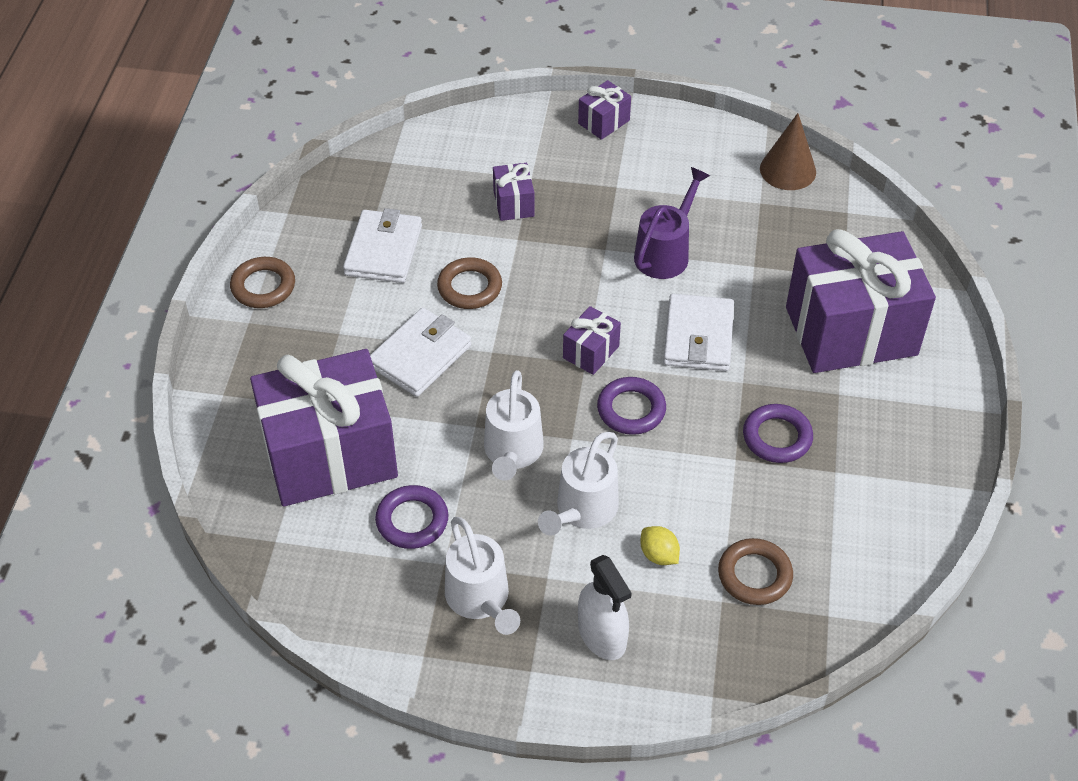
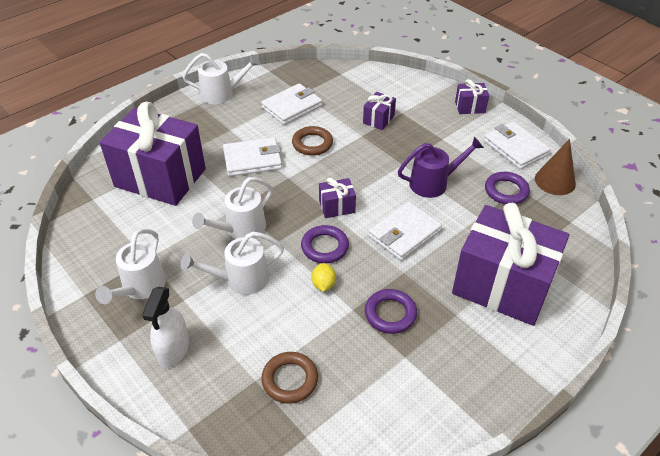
camera: 40 degrees right, 5 degrees down
(263, 286) = (222, 94): brown ring -> white watering can
(412, 520) = (157, 229): purple ring -> purple ring (506, 191)
(659, 555) = (251, 330): yellow lemon -> yellow lemon (323, 284)
(708, 151) = (515, 148): none -> white wallet

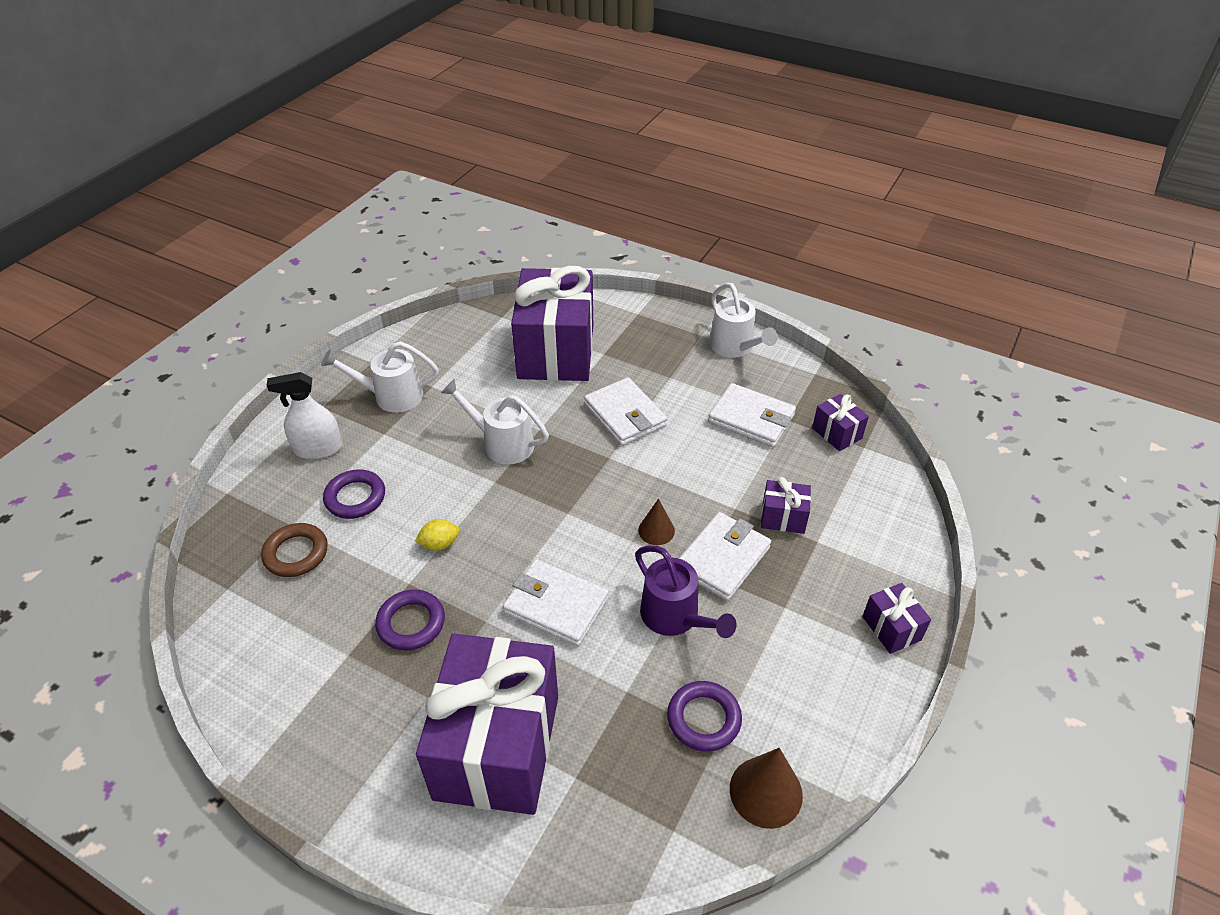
camera: 70 degrees right, 0 degrees up
(240, 280) = (424, 468): white watering can -> none
(312, 144) = (687, 461): brown ring -> none
(325, 247) = (501, 528): purple ring -> purple ring (355, 497)
(337, 207) = (577, 520): purple gift -> purple gift (837, 433)
(363, 173) = (656, 530): none -> brown cone
(515, 148) = (820, 715): white wallet -> white wallet (722, 559)

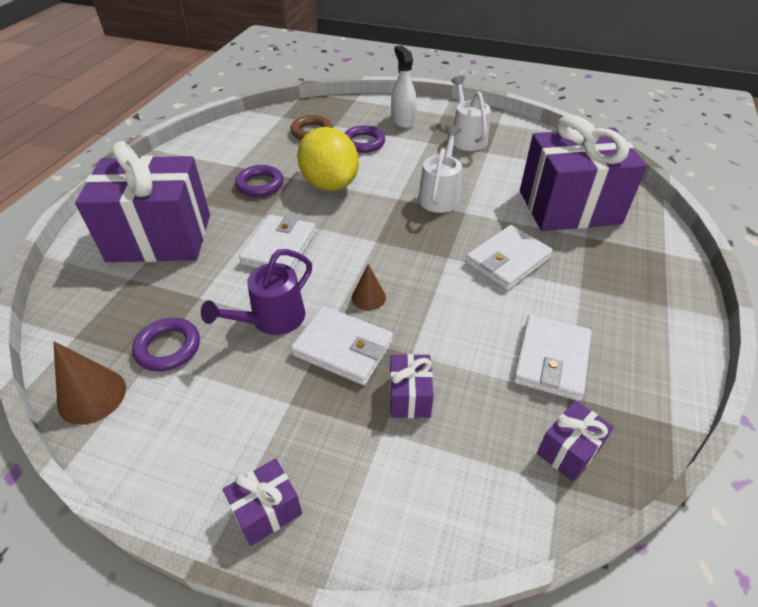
camera: 80 degrees right, 0 degrees up
(439, 544) = (330, 184): yellow lemon -> yellow lemon, size x2.50
(735, 347) = (666, 337): white watering can -> none

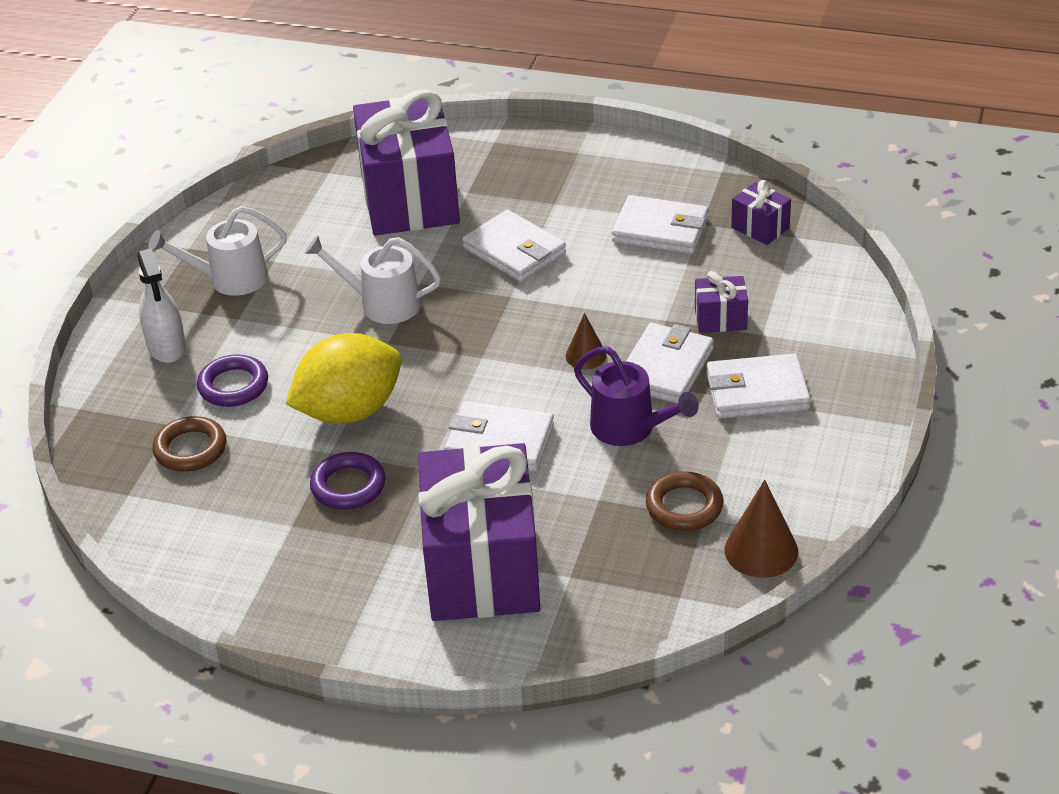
camera: 90 degrees left, 5 degrees down
(168, 348) = (684, 506): purple ring -> brown ring
(266, 510) = (856, 396): purple gift -> none
(296, 416) = (757, 392): none -> white wallet
(403, 120) = (166, 347): white spray bottle -> white spray bottle turned 90 degrees counterclockwise

